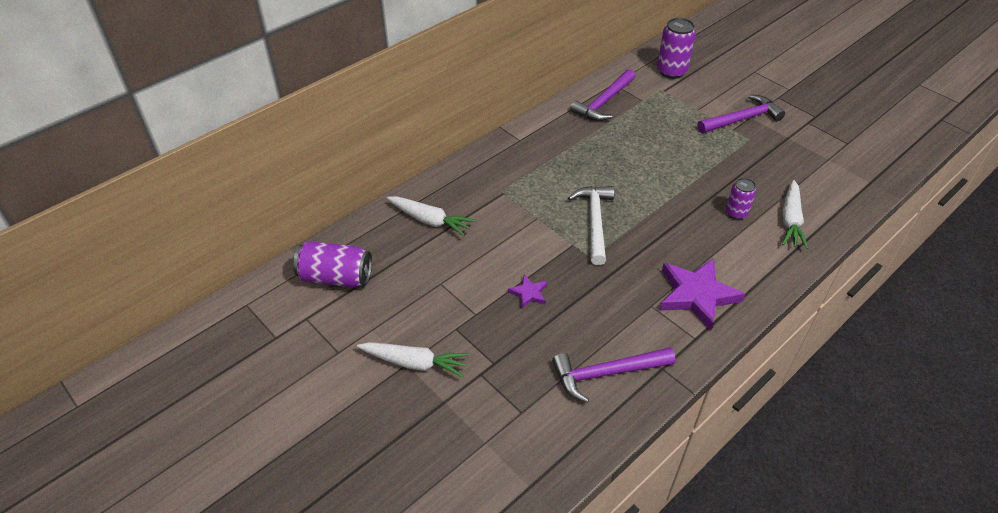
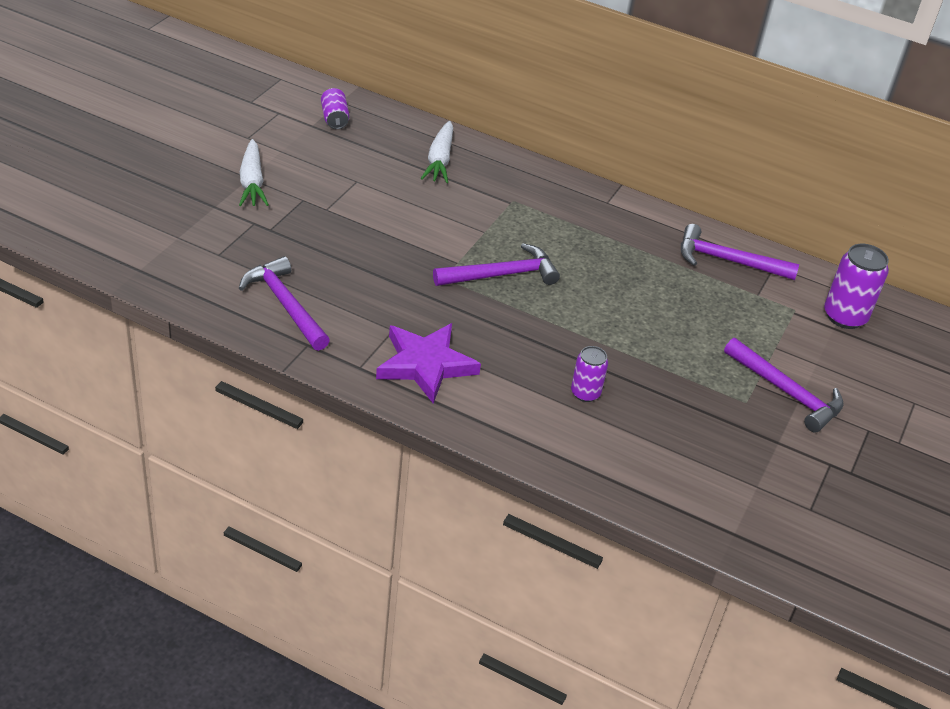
camera: 65 degrees right, 5 degrees down
(336, 277) = (334, 119): purple can -> purple can, size x0.62
(528, 293) = (369, 240): purple star -> none
(595, 221) = (502, 275): white hammer -> purple hammer
(790, 220) = (600, 446): white carrot -> none

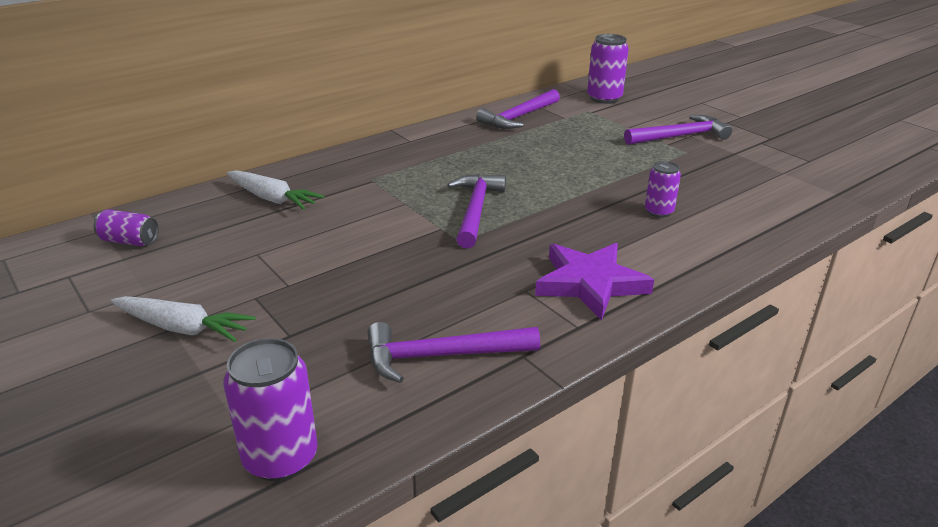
camera: 60 degrees left, 10 degrees down
(157, 264) = (280, 458): none -> purple can

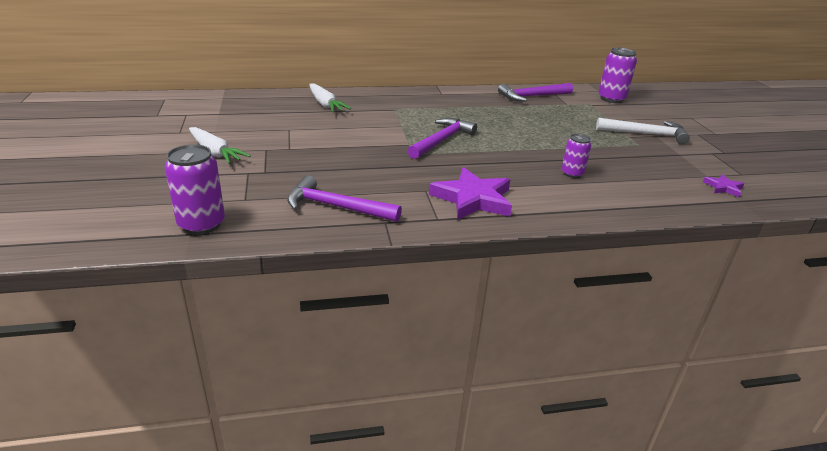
camera: 25 degrees right, 0 degrees up
(129, 241) = (230, 106): purple can -> none
(681, 136) = (646, 134): purple hammer -> white hammer
(810, 183) = (723, 187): none -> purple star

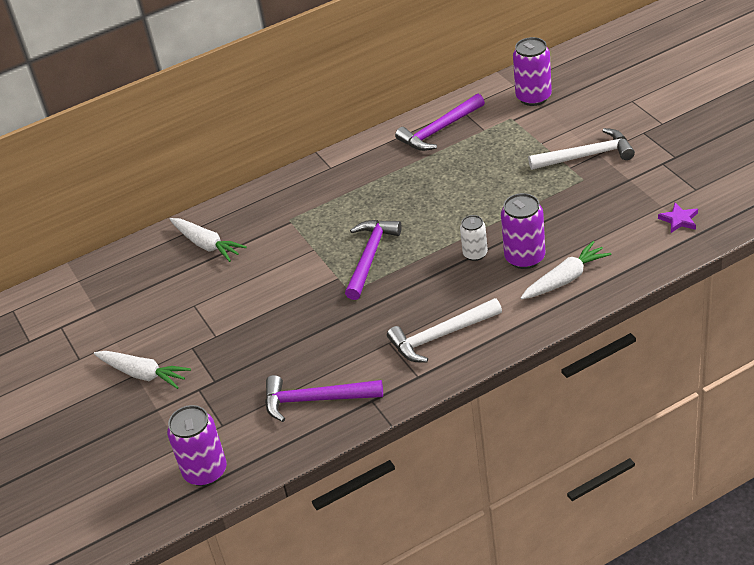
camera: 10 degrees left, 10 degrees up
(473, 199) = (440, 336): purple star -> white hammer
(529, 160) = (475, 254): none -> white can
(572, 173) = (525, 258): purple can -> purple can, size x1.63
(605, 195) = (565, 279): none -> white carrot

